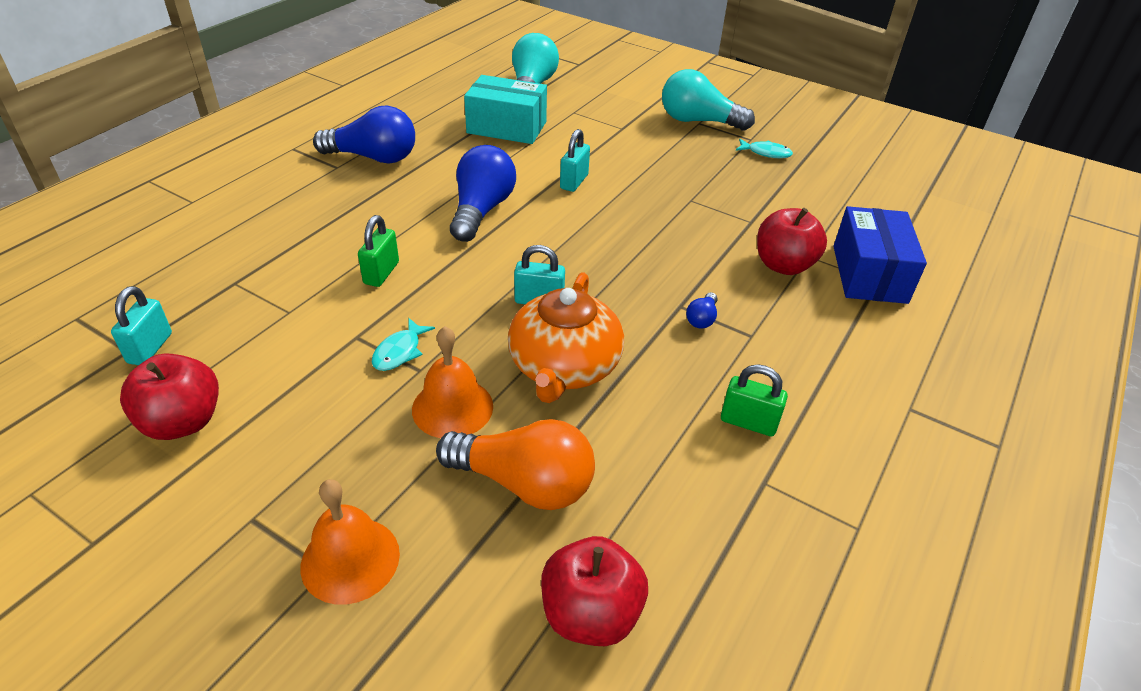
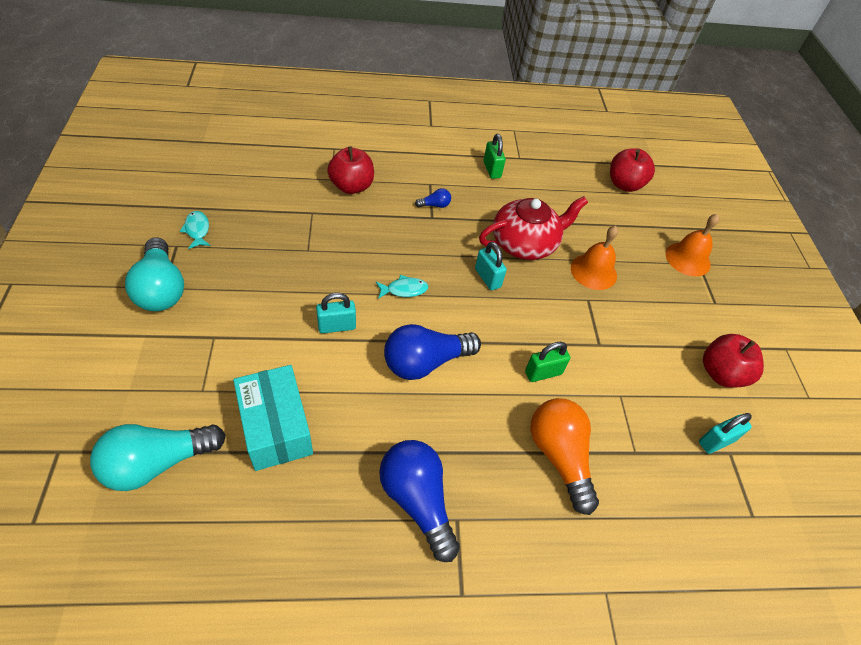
camera: 130 degrees left, 10 degrees up
(399, 352) = (587, 316): turquoise fish -> turquoise fish (404, 290)
(524, 483) = (600, 226): orange light bulb -> orange light bulb (559, 456)
(564, 366) = (525, 243): orange teapot -> red teapot
(869, 274) = (329, 152): blue box -> none

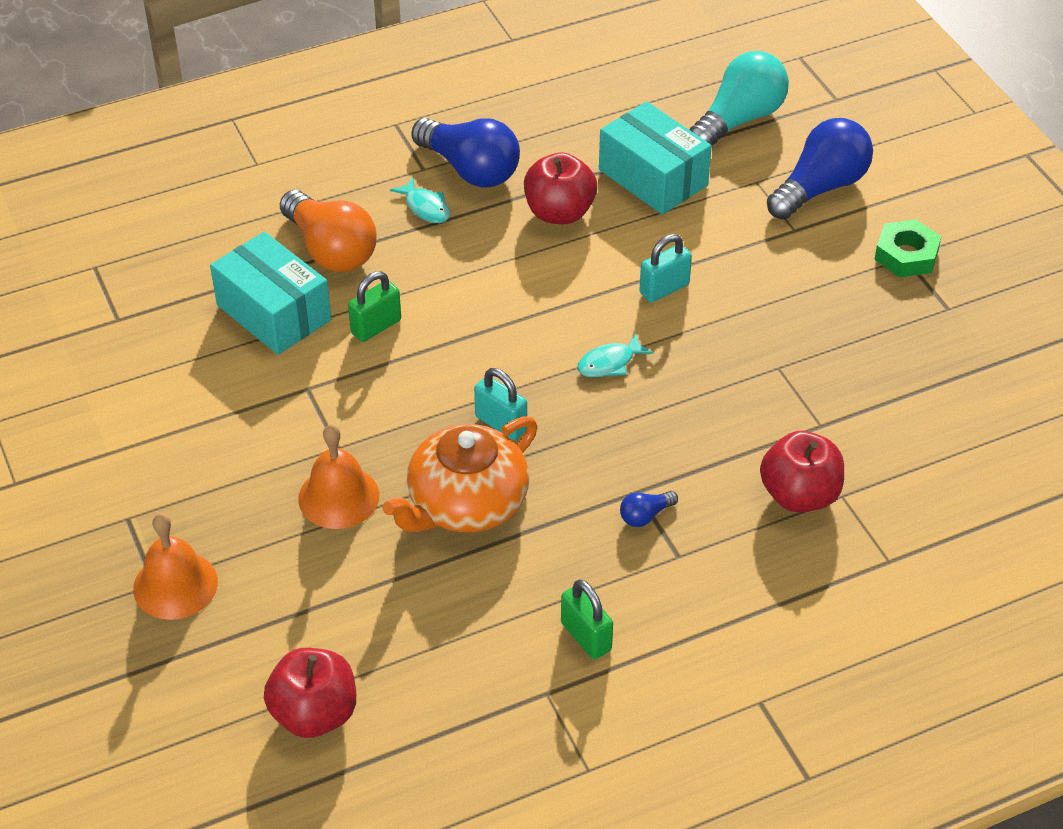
camera: 165 degrees right, 5 degrees down
(161, 288) = (906, 255): turquoise light bulb -> green nut
(197, 230) = (945, 338): turquoise fish -> turquoise fish (425, 207)
(425, 362) = (530, 288): blue light bulb -> blue light bulb (820, 188)
(525, 243) = (466, 503): red teapot -> orange teapot
(613, 413) = (273, 312): none -> turquoise box
(716, 441) = (135, 325): turquoise padlock -> none
(721, 373) = (124, 410): red apple -> red apple (559, 213)

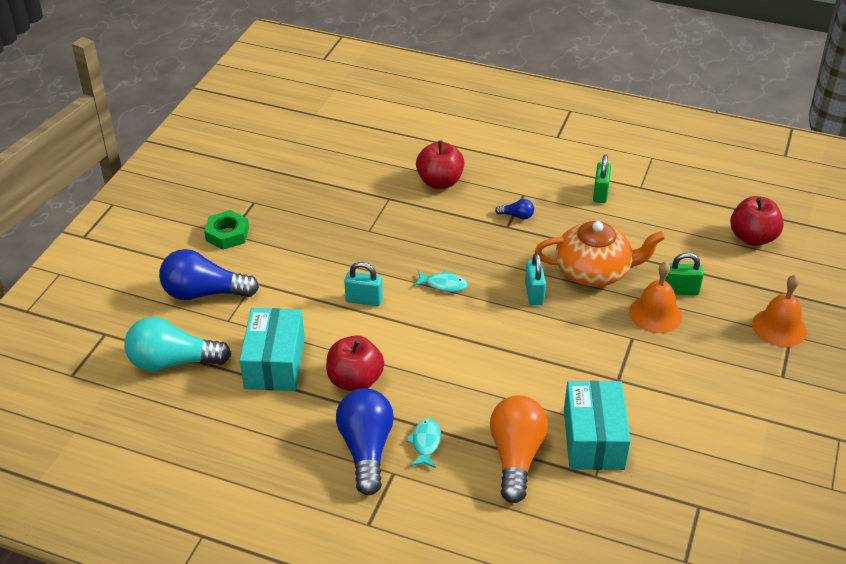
camera: 135 degrees left, 5 degrees down
(376, 326) = (542, 387): green padlock -> green padlock (680, 290)

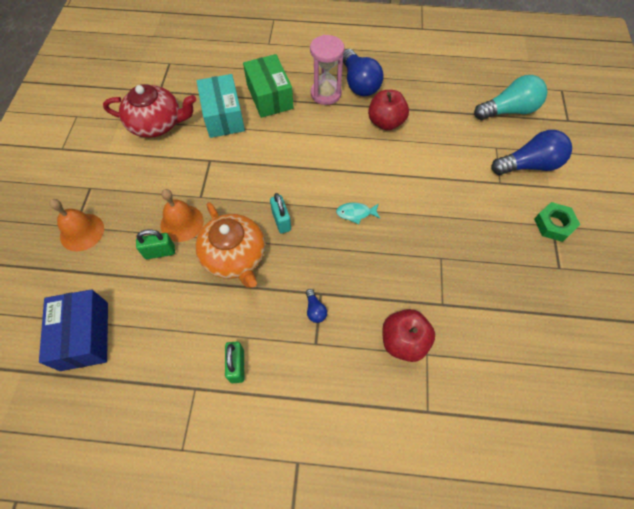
camera: 165 degrees right, 20 degrees up
(274, 363) = (444, 123): turquoise box -> none
(364, 300) = (410, 185): turquoise padlock -> none
(425, 443) = (326, 94): turquoise fish -> pink hourglass
(516, 457) = (269, 96): orange light bulb -> green box
(517, 216) = (315, 310): blue light bulb -> blue light bulb turned 105 degrees counterclockwise
(594, 271) = (235, 256): orange teapot -> orange teapot turned 105 degrees counterclockwise
(697, 448) = (157, 124): none -> red teapot
(752, 238) = (84, 335): red apple -> blue box

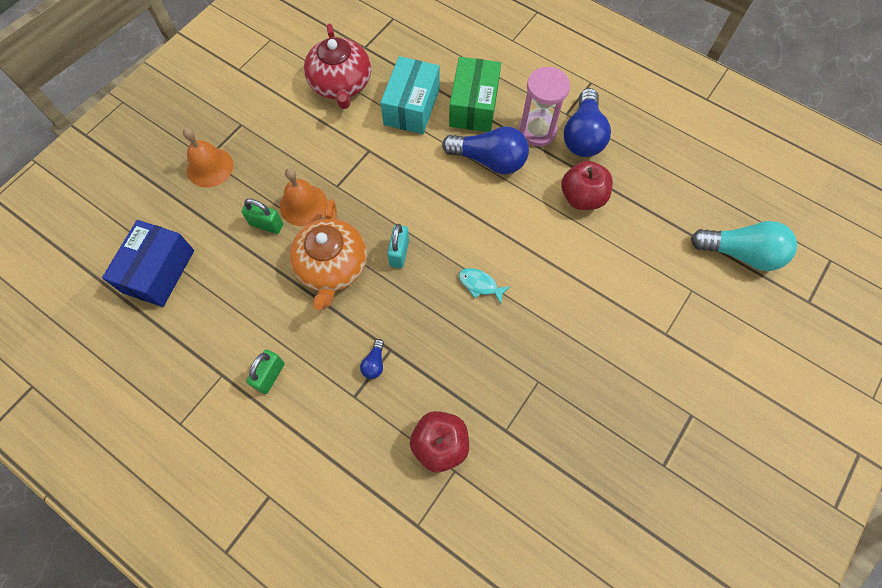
camera: 30 degrees right, 5 degrees up
(157, 124) = (341, 84): red teapot -> red teapot turned 45 degrees clockwise
(528, 165) = (716, 331): blue light bulb -> blue light bulb (489, 160)
(554, 224) = (694, 415): green nut -> none

